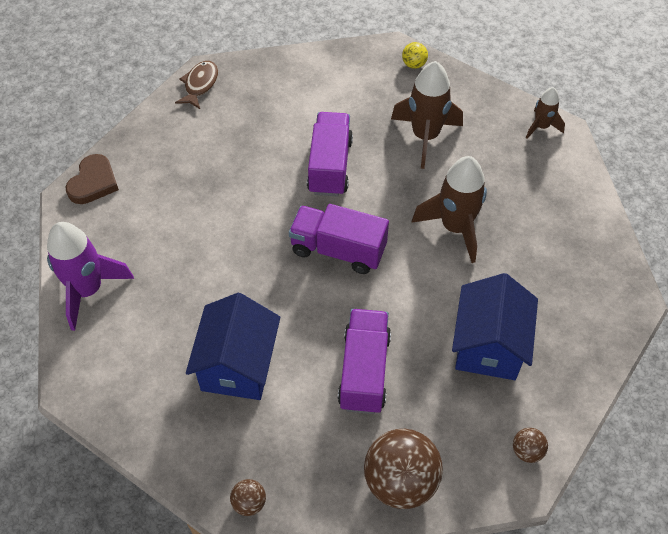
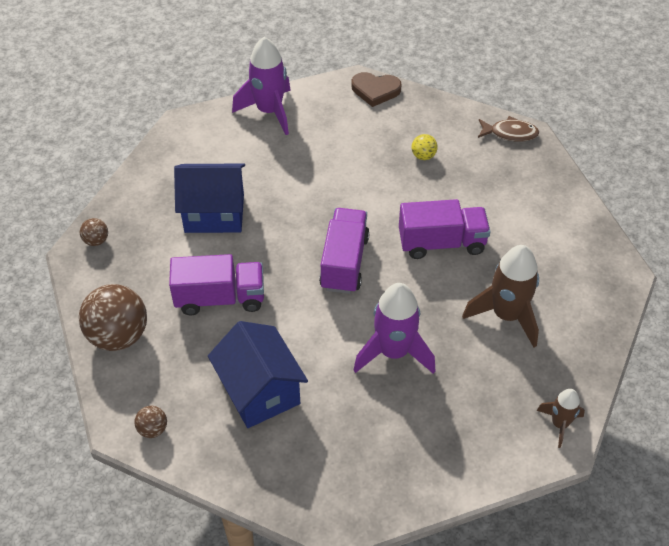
camera: 80 degrees right, 5 degrees down
(414, 64) = (607, 295): yellow ball -> yellow ball (423, 156)
(455, 227) = (393, 352): brown rocket -> purple rocket
(488, 346) = (260, 391): blue house -> blue house turned 60 degrees clockwise

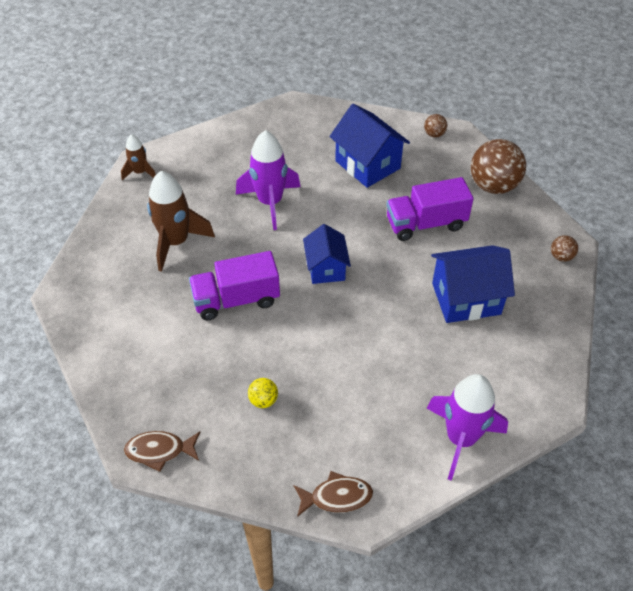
camera: 170 degrees right, 0 degrees up
(344, 262) = (326, 268): purple truck -> blue house
(375, 90) = (336, 497): brown heart -> brown fish

